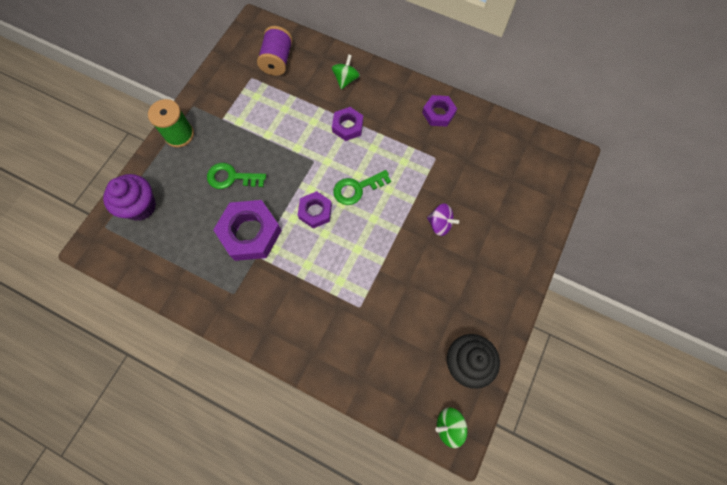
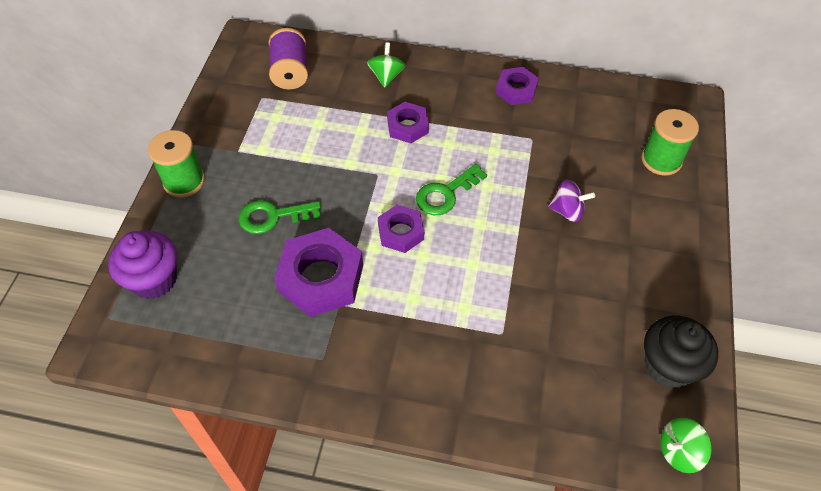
camera: 15 degrees left, 15 degrees down
(526, 199) = (661, 160): none -> green spool

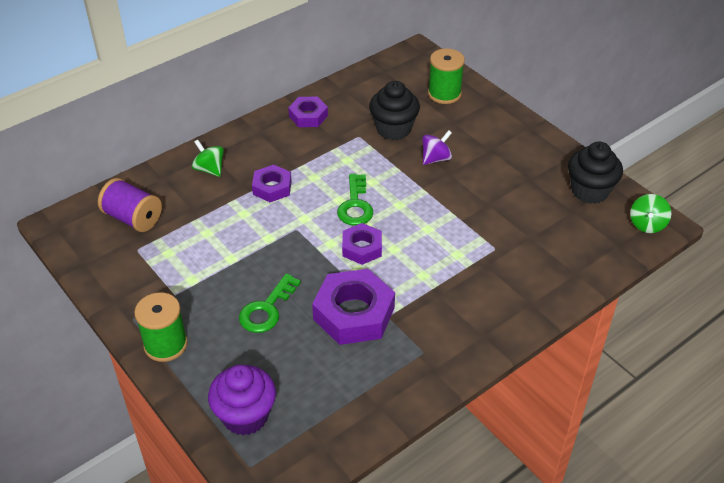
camera: 50 degrees left, 10 degrees down
(569, 156) = (393, 129): none -> black cupcake

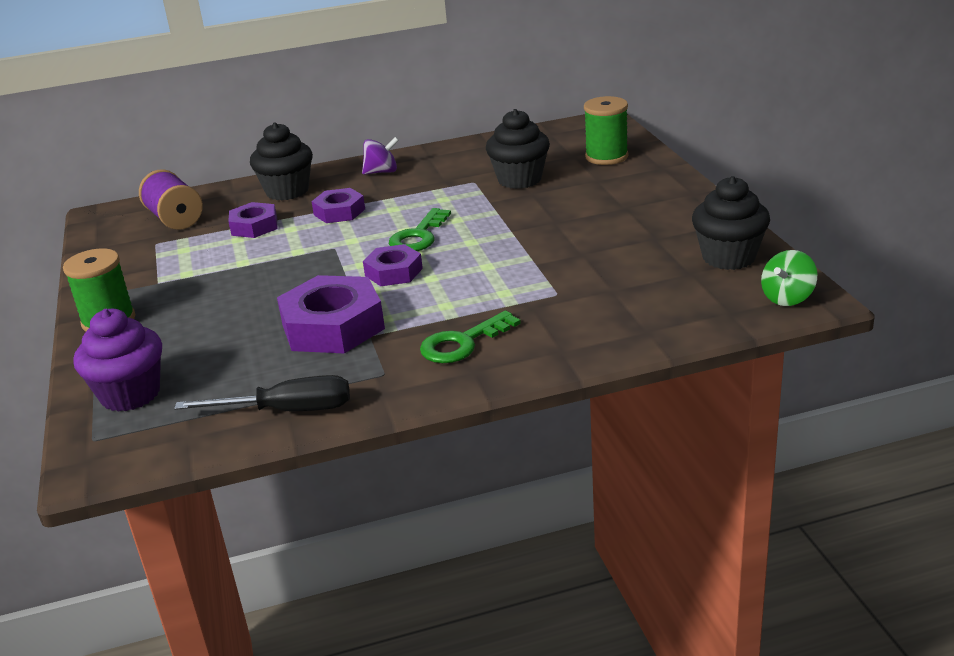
camera: 25 degrees right, 15 degrees down
(209, 169) = (287, 191): green spinning top -> black cupcake
(267, 309) = (240, 308): green key -> green key (462, 343)
(308, 116) = (431, 161): purple nut -> purple nut (254, 226)
(378, 403) = (287, 411): none -> black screwdriver
(436, 159) = (549, 208): purple spinning top -> purple spinning top (382, 172)

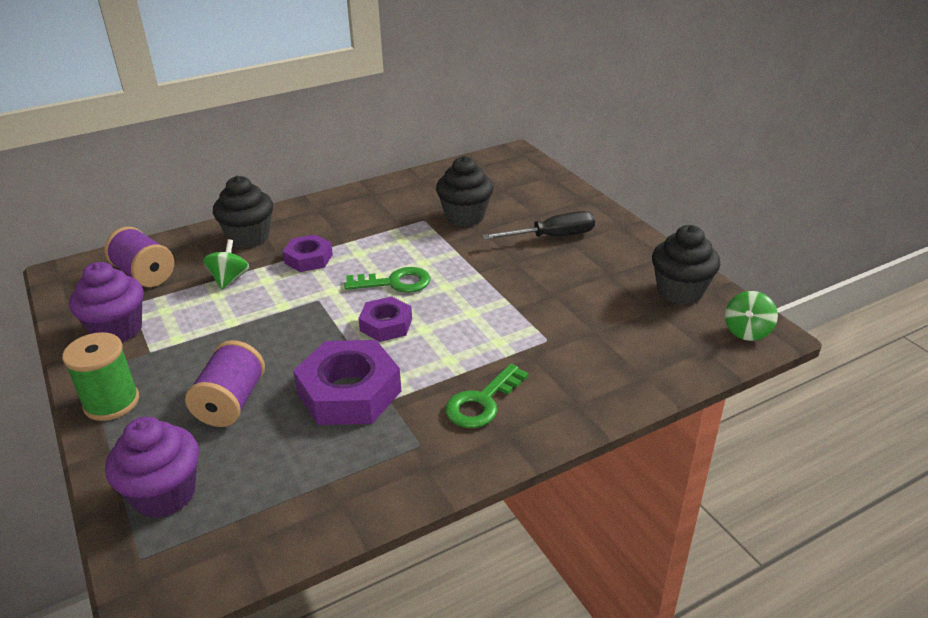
camera: 15 degrees left, 5 degrees up
(134, 263) = (117, 330): none -> purple cupcake
(217, 328) = (231, 403): none -> purple spool
(254, 226) = (229, 279): purple nut -> green spinning top
(287, 411) = (339, 499): black screwdriver -> black screwdriver (552, 237)
(382, 172) = (334, 212): purple spinning top -> none
(419, 236) = (395, 282): green key -> green key turned 105 degrees counterclockwise
(606, 157) = (532, 190): green spool -> none

